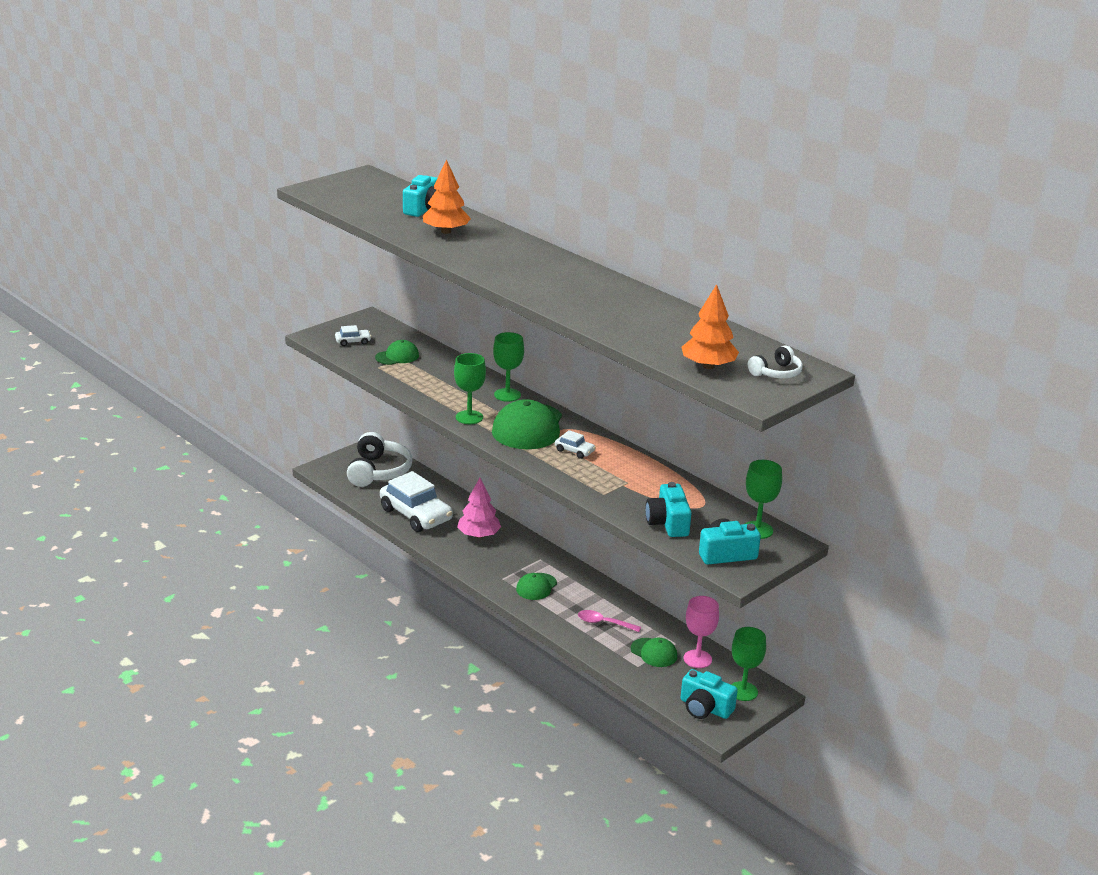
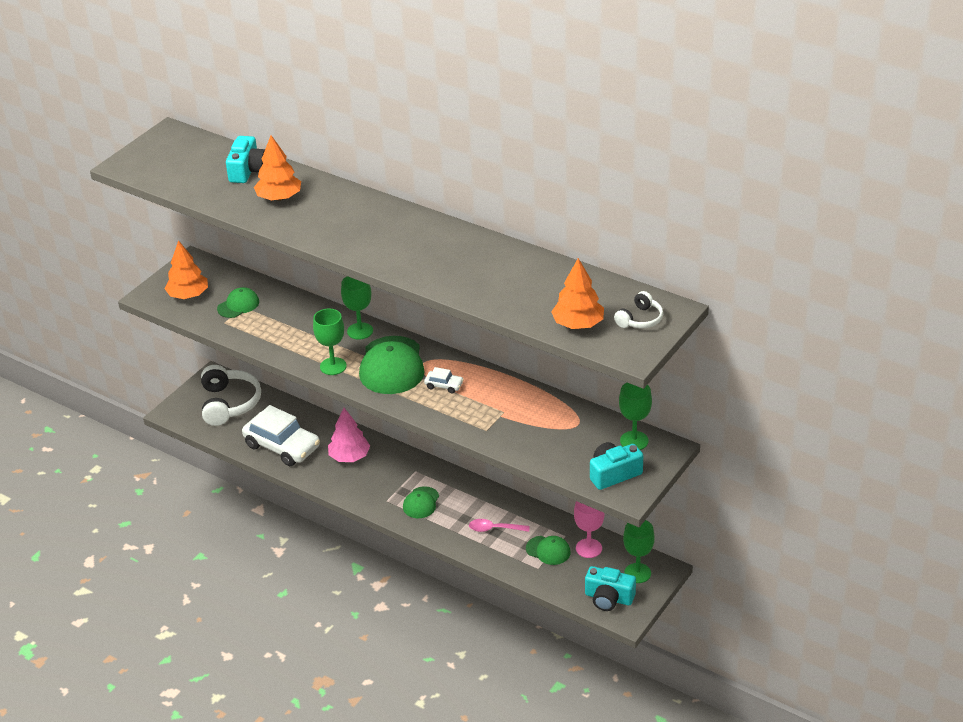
camera: 10 degrees left, 10 degrees up
(353, 341) = (188, 295): white car -> orange tree
(668, 523) = (553, 450): turquoise camera -> none

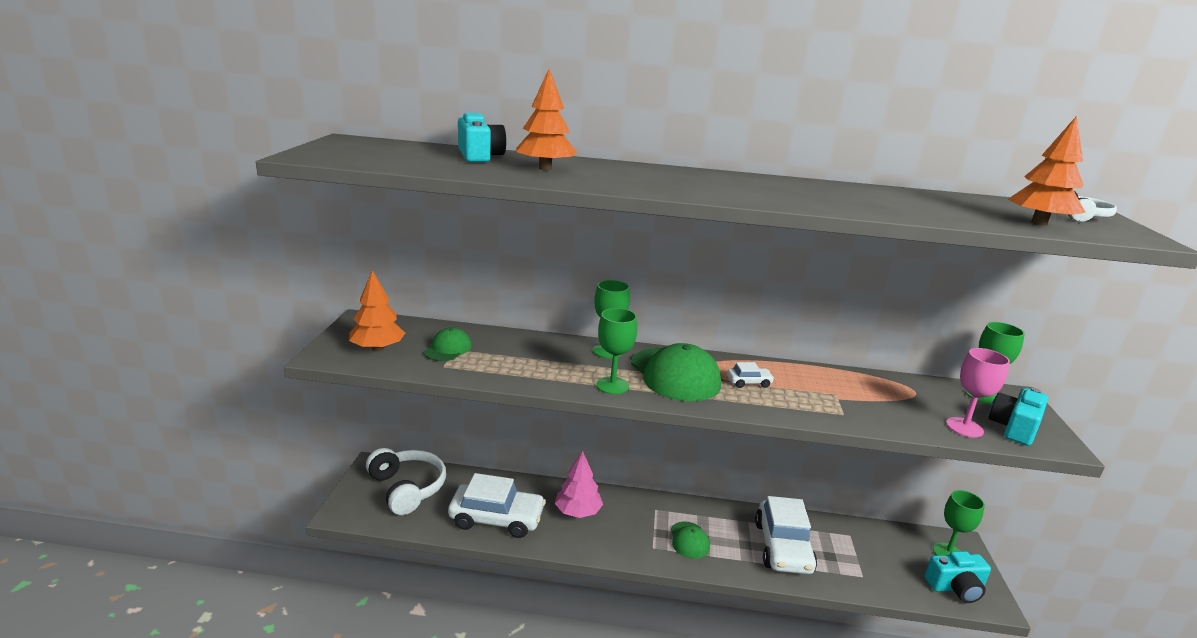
camera: 30 degrees left, 15 degrees down
(494, 529) = (783, 547): pink spoon -> white car
(548, 550) = (852, 554): green cap -> none
(588, 548) = (882, 541): pink goblet -> pink goblet (964, 427)

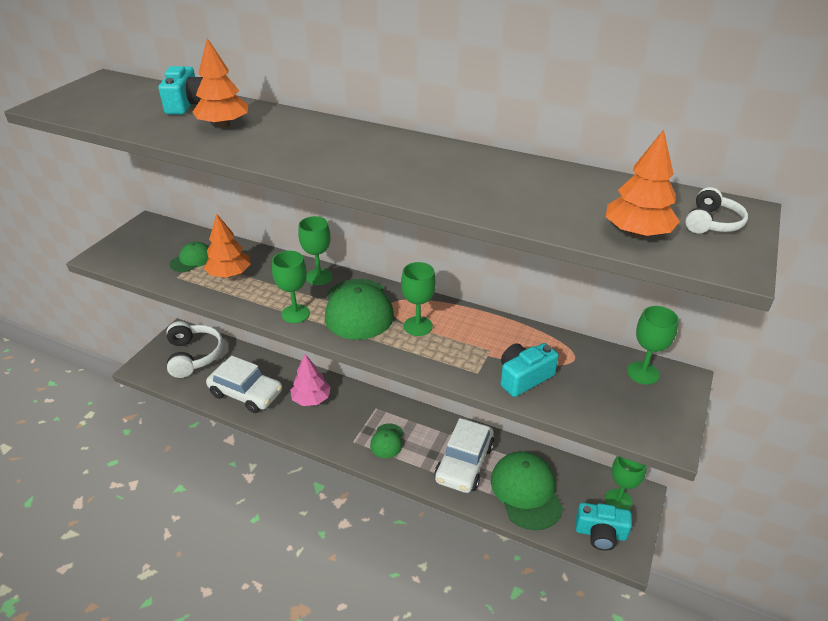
camera: 20 degrees right, 15 degrees up
(377, 348) = (140, 253): orange tree -> orange tree (230, 274)
(748, 382) = (418, 326): white car -> green goblet
(861, 562) = (526, 491): none -> green cap
(964, 427) = (586, 406): pink goblet -> none
(1014, 428) = (639, 415): turquoise camera -> turquoise camera (524, 377)

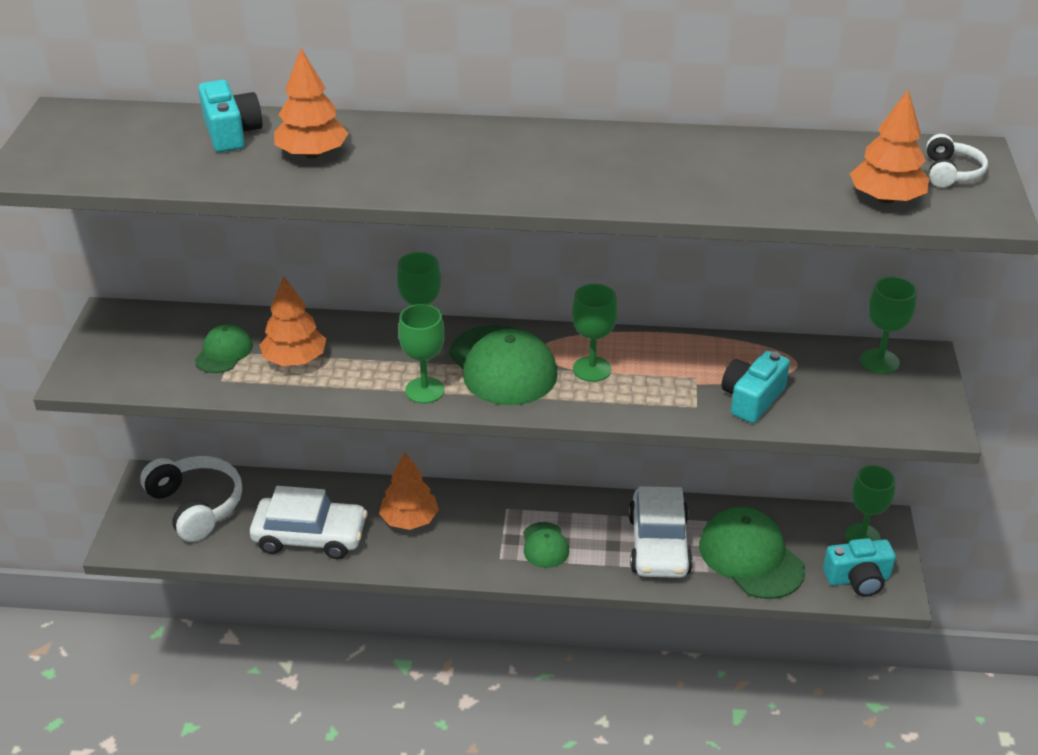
camera: 20 degrees left, 0 degrees up
(311, 399) = (409, 520): pink tree -> orange tree

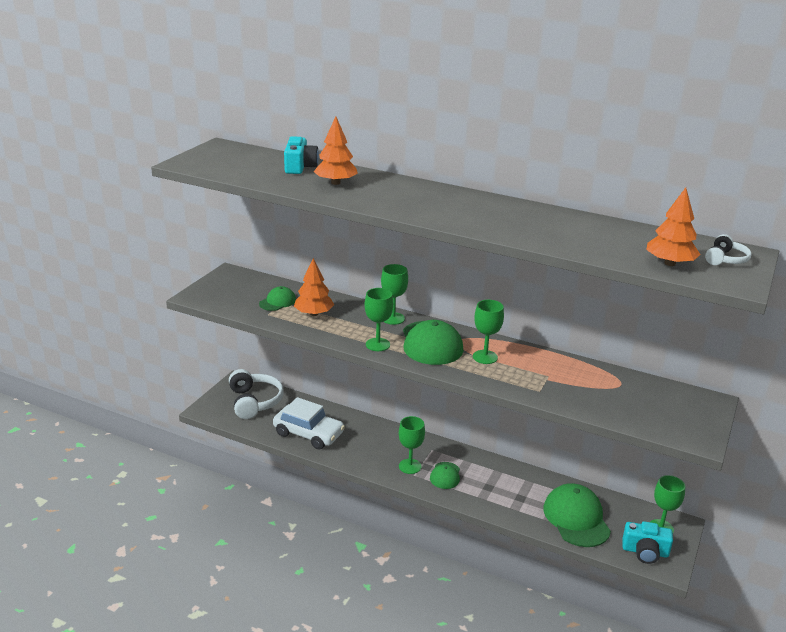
camera: 20 degrees right, 10 degrees down
(409, 520) = (370, 440): orange tree -> none
(659, 545) = (518, 495): white car -> none
(752, 399) = (579, 395): turquoise camera -> none
(879, 361) = (679, 396): green goblet -> green goblet (410, 466)

